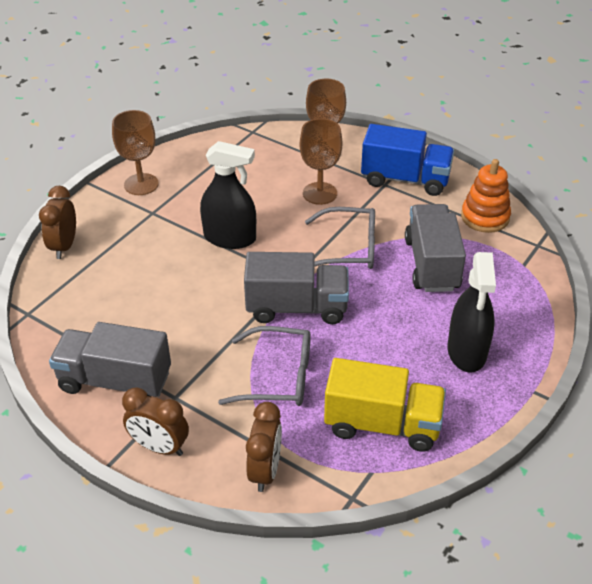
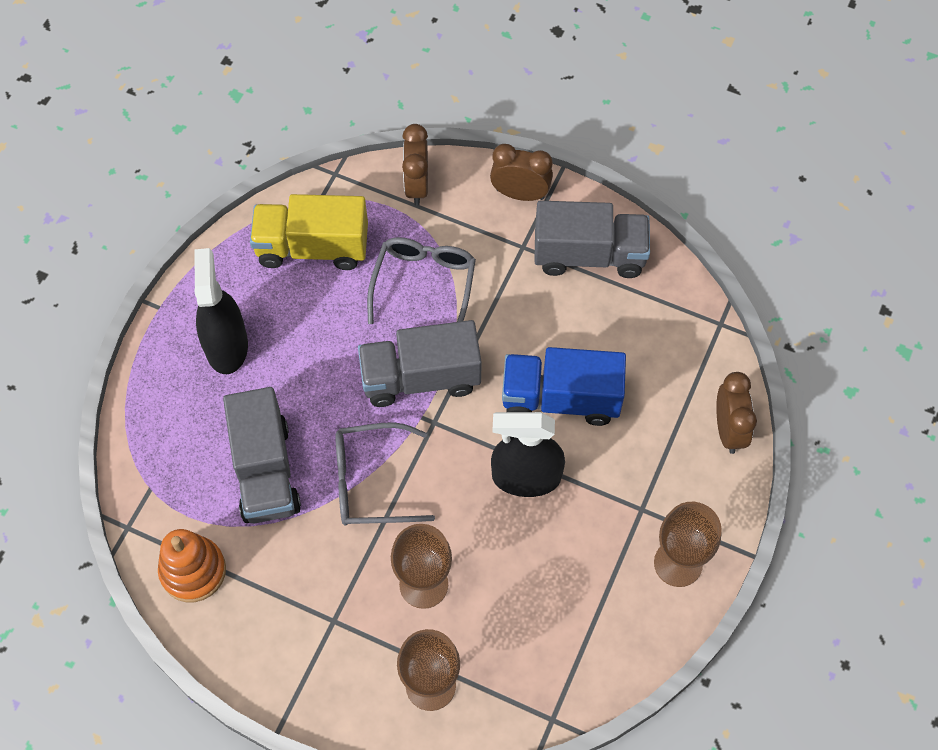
camera: 170 degrees right, 20 degrees up
(278, 377) = (424, 285): grey glasses -> grey glasses turned 105 degrees clockwise
(405, 179) = (304, 635): blue truck -> blue truck (560, 398)

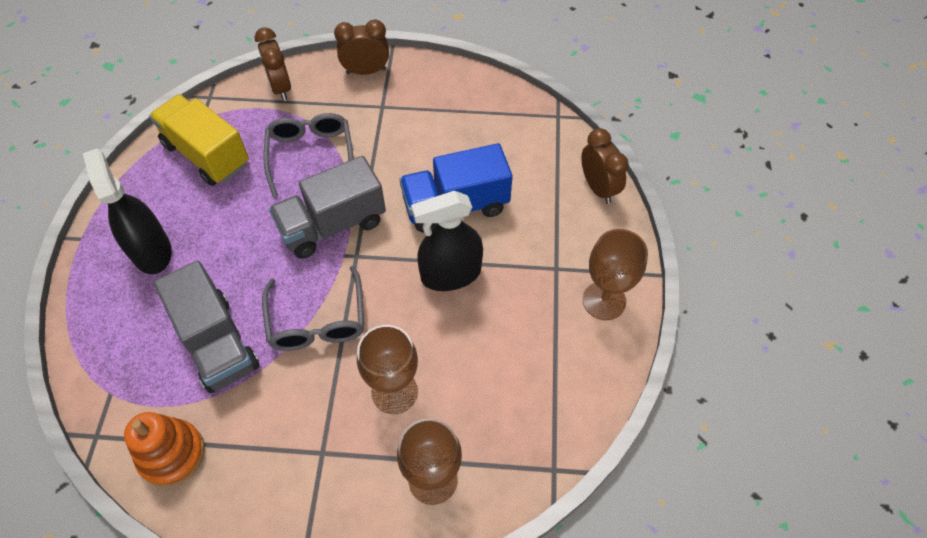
camera: 20 degrees left, 5 degrees down
(312, 247) = (206, 154): yellow truck -> yellow truck turned 60 degrees clockwise
(371, 482) = (317, 321): grey glasses -> grey glasses turned 75 degrees counterclockwise
(589, 255) = (437, 97): grey truck -> none

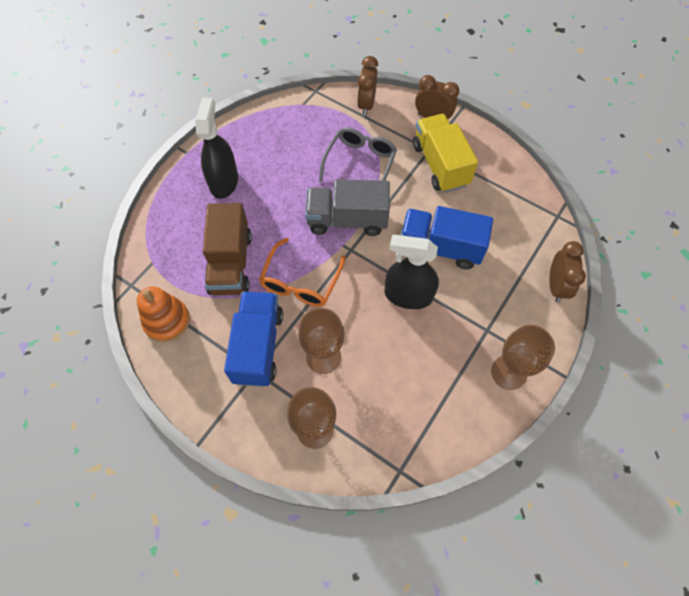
camera: 30 degrees right, 5 degrees up
(206, 154) = (292, 131): yellow truck -> yellow truck (440, 165)
(217, 343) = (231, 263): grey truck -> brown truck
(308, 422) = (258, 346): none -> blue truck
(317, 321) = (300, 282): grey glasses -> orange glasses

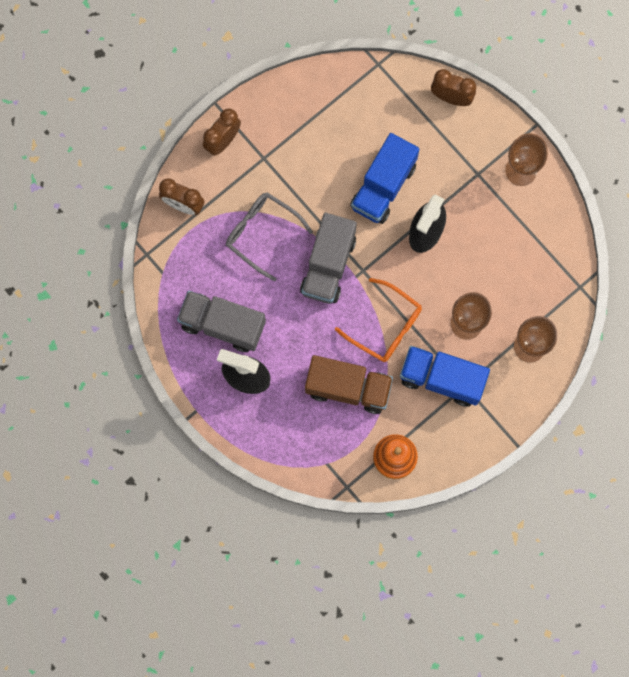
camera: 75 degrees left, 15 degrees up
(268, 154) = (222, 324): none -> grey truck
(440, 165) = (286, 154): yellow truck -> none

